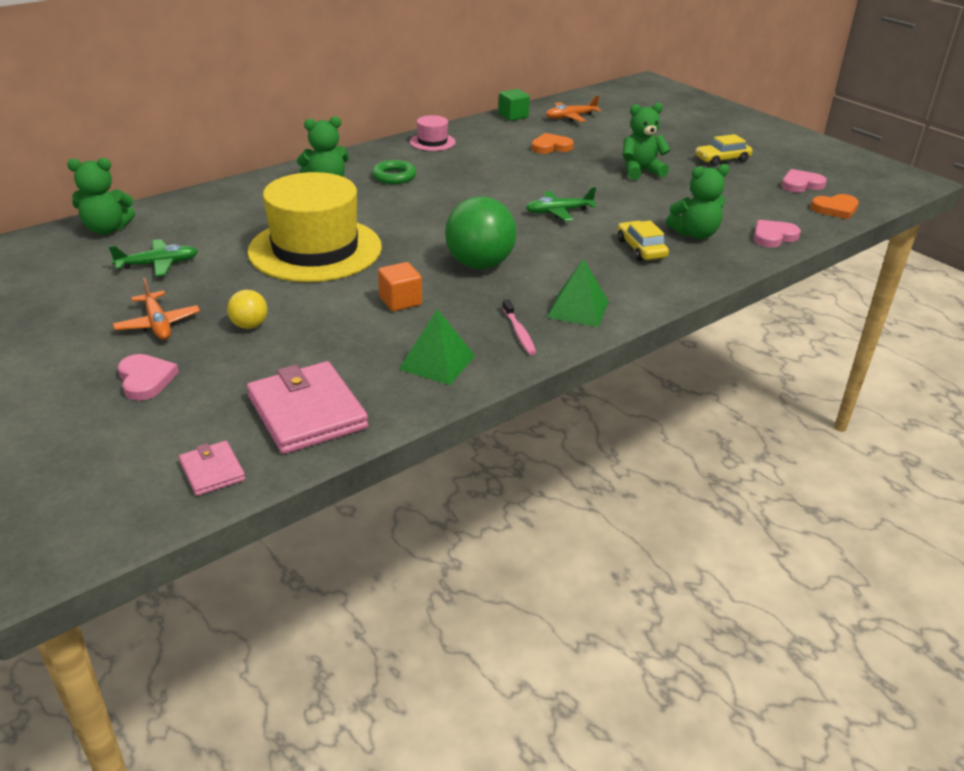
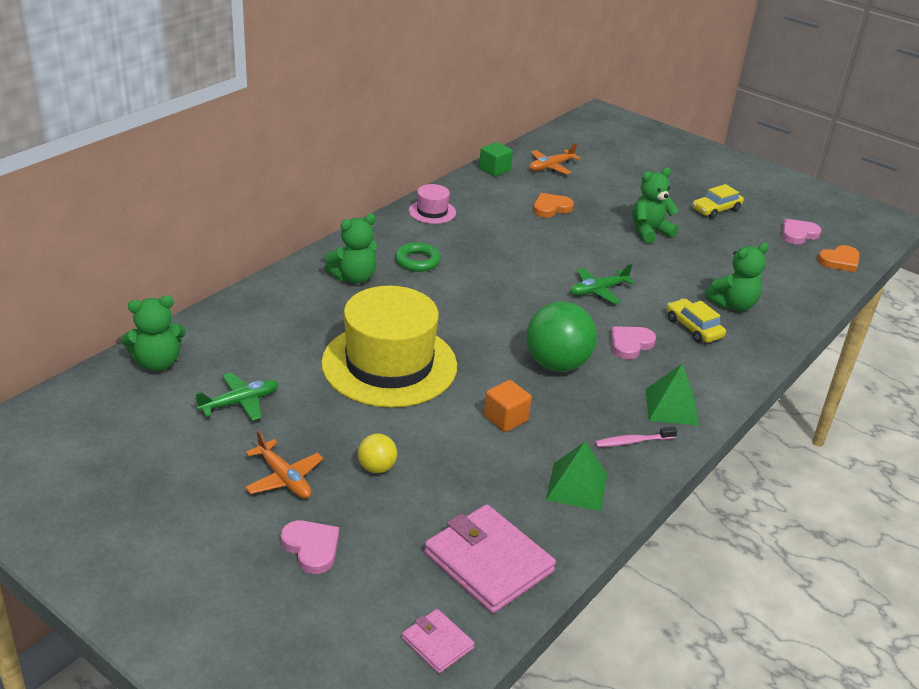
camera: 15 degrees left, 0 degrees up
(519, 332) = (633, 441): pink toothbrush -> pink toothbrush turned 105 degrees clockwise
(773, 236) = (801, 300): pink heart -> pink heart (630, 344)

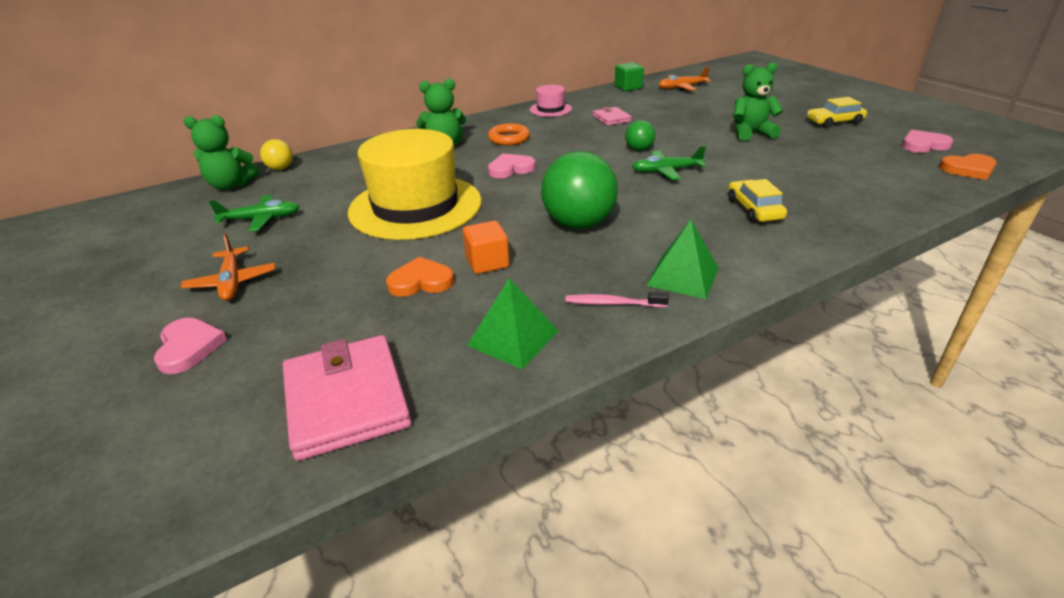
camera: 25 degrees right, 0 degrees up
(377, 468) = (322, 286): yellow ball -> yellow ball (280, 168)
(417, 261) = (509, 138): green ring -> orange ring
(437, 643) = (205, 481): pink wallet -> pink wallet (611, 118)
(551, 208) = (661, 112): orange heart -> orange heart (421, 281)
(557, 264) = (639, 149): none -> green ball
(630, 344) = (671, 216): pink heart -> pink heart (510, 169)
(733, 304) = (813, 194): green teddy bear -> none

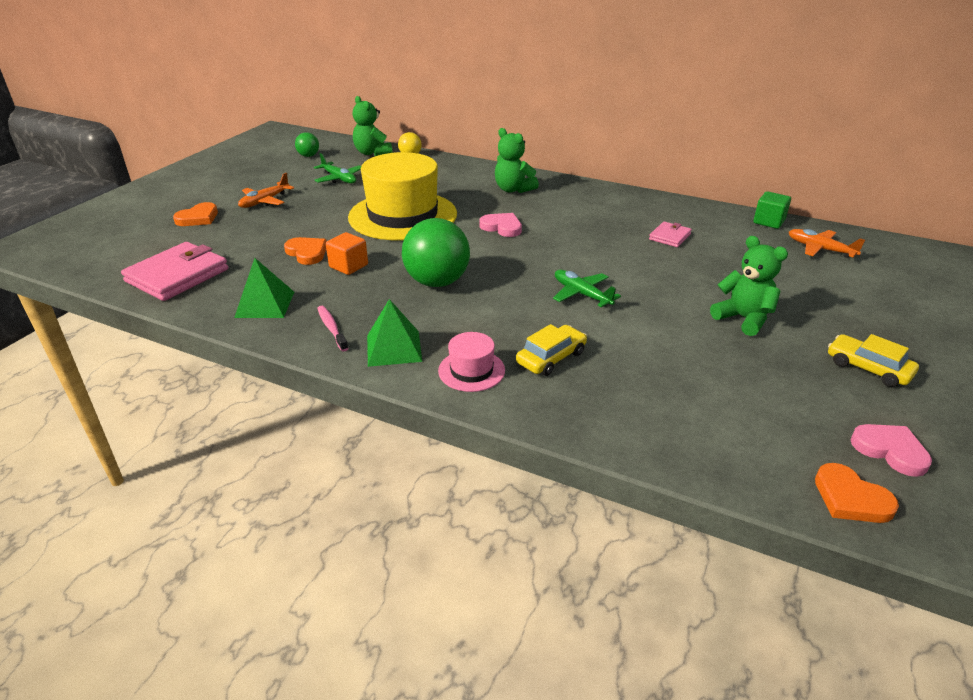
camera: 55 degrees right, 0 degrees up
(189, 347) = (198, 218): pink heart -> orange heart
(509, 138) = (559, 208): orange ring -> none
(550, 109) = (649, 204): pink hat -> pink hat (471, 370)
(639, 149) = (614, 269): green ball -> green ball (308, 156)

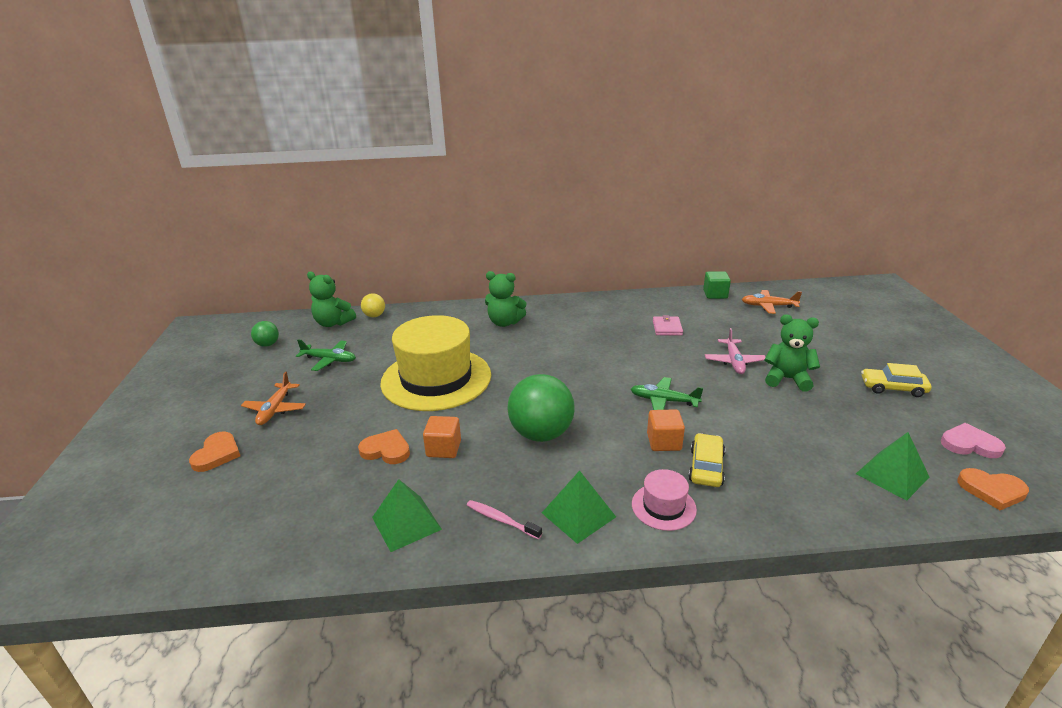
camera: 30 degrees left, 5 degrees down
(177, 275) = (269, 531): pink wallet -> none
(502, 227) = (535, 361): pink heart -> none
(537, 325) = (664, 442): none -> orange cube
(703, 286) = (734, 361): none -> pink plane
(743, 438) = (892, 475): none -> green pyramid

